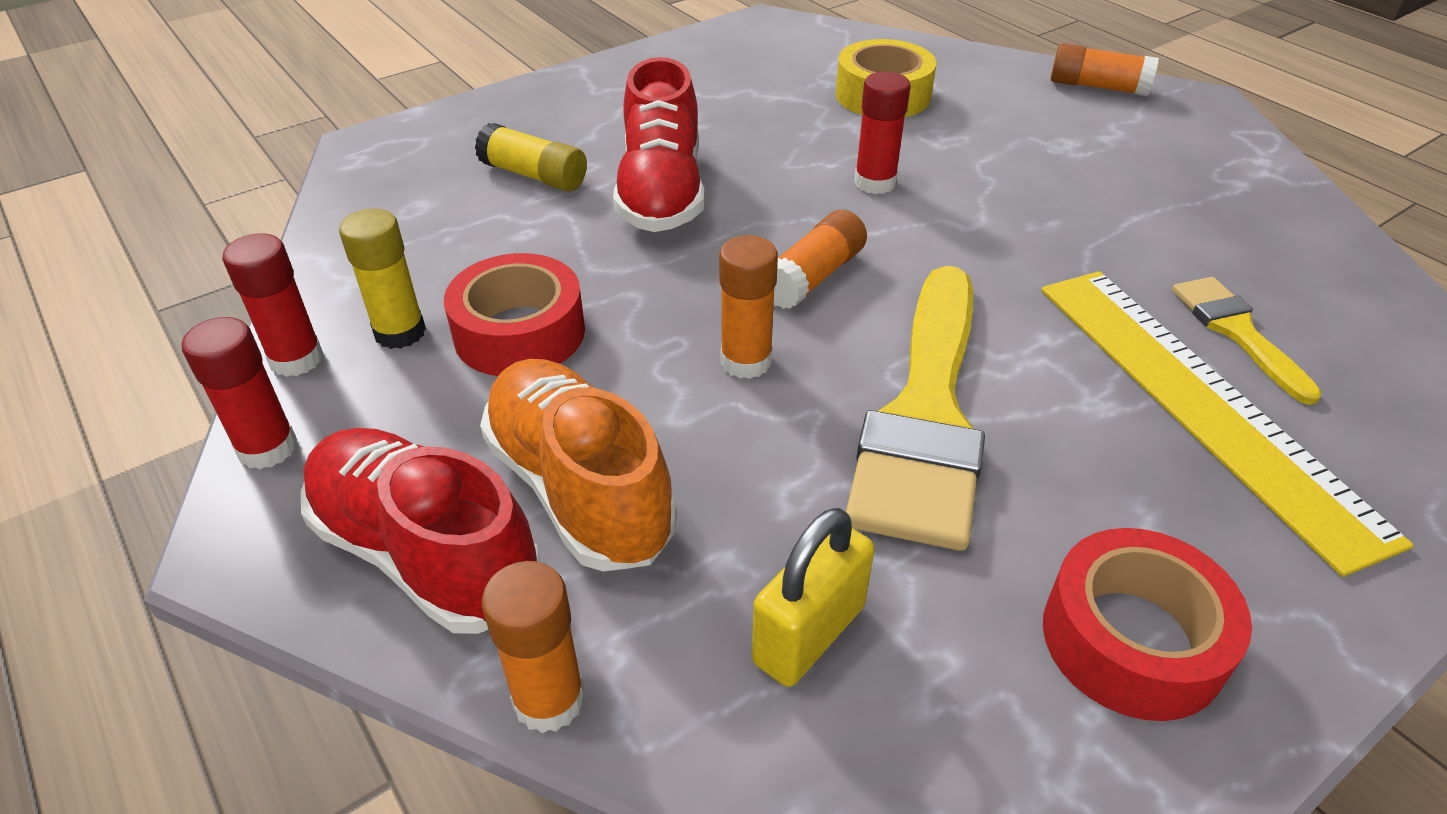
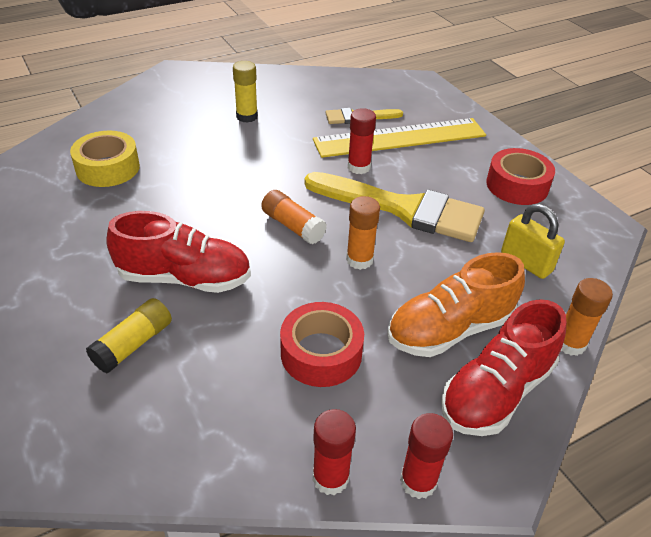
camera: 85 degrees left, 0 degrees up
(400, 332) = (310, 417): yellow glue stick -> yellow glue stick (247, 116)
(875, 183) = (208, 189): red glue stick -> red glue stick (359, 167)
(1097, 87) = (142, 95): orange glue stick -> none

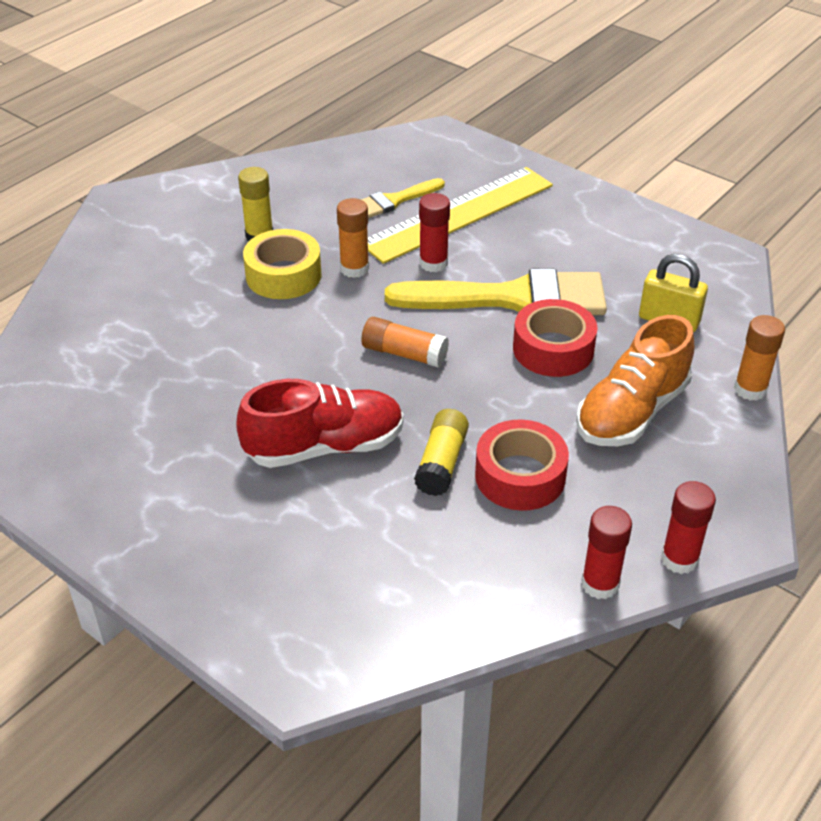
camera: 20 degrees left, 0 degrees up
(108, 168) = (135, 349): yellow tape -> yellow tape (283, 275)
(133, 344) = (320, 531): yellow glue stick -> yellow glue stick (441, 463)
(359, 260) = (499, 369): orange glue stick -> orange glue stick (354, 269)
(496, 391) = (706, 456): red shoe -> none
(517, 185) = (616, 236): red tape -> red tape (553, 349)

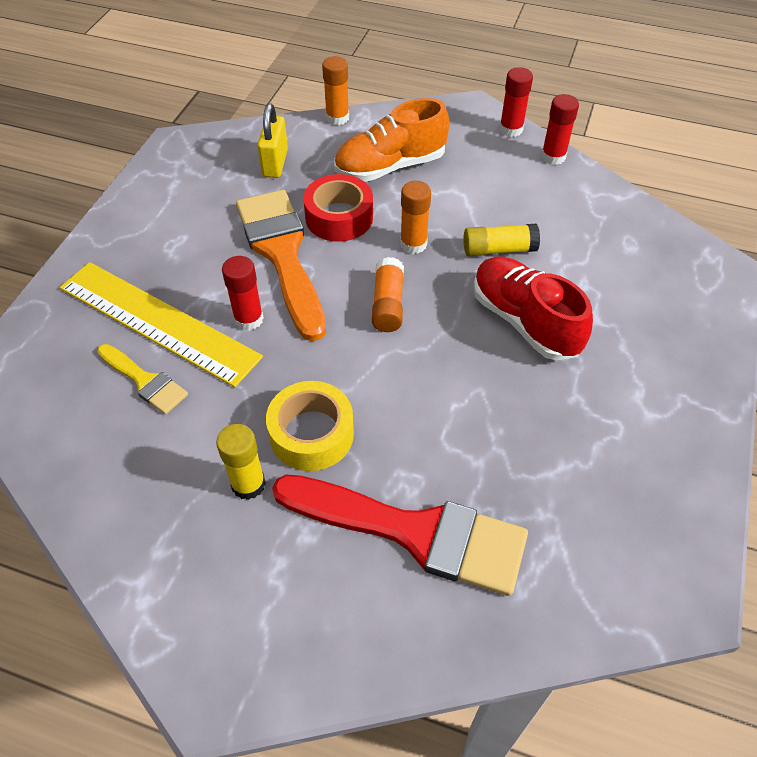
camera: 110 degrees left, 10 degrees up
(156, 307) = (413, 532): none -> red brush
(354, 269) = (279, 377): orange glue stick -> orange glue stick (413, 244)
(511, 298) = (282, 255): yellow brush -> orange brush
(520, 476) = (486, 207): red tape -> none
(631, 412) = (390, 167): orange shoe -> orange shoe turned 135 degrees clockwise

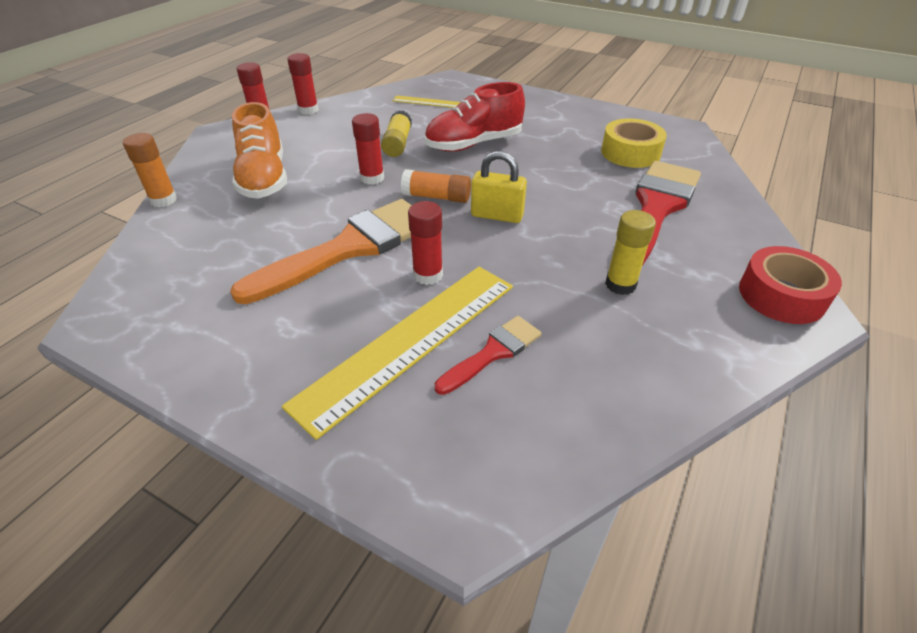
camera: 80 degrees left, 10 degrees down
(144, 381) = (492, 353): yellow brush -> red brush
(275, 163) = (203, 244): yellow padlock -> yellow padlock (497, 215)
(282, 255) = (348, 248): orange brush -> orange brush turned 150 degrees clockwise
(311, 434) = (568, 247): yellow tape -> yellow tape (630, 153)
(339, 217) = (315, 212): red tape -> red tape (781, 295)
(413, 244) = (372, 178): orange glue stick -> red glue stick
(628, 256) = (427, 102): none -> yellow ruler

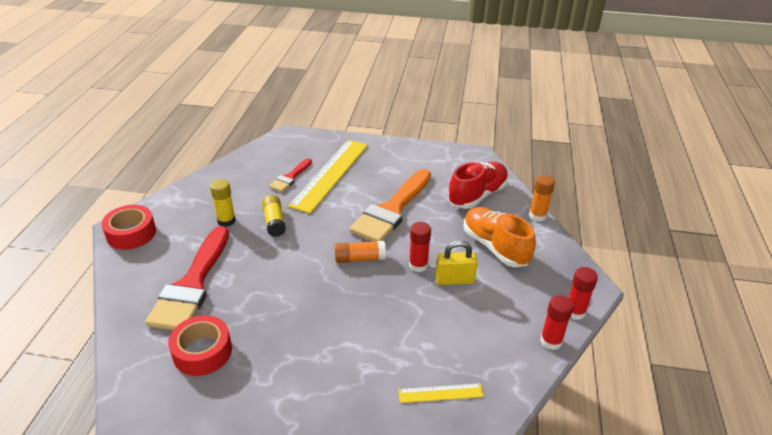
camera: 160 degrees right, 5 degrees down
(397, 144) = (425, 310): yellow glue stick -> yellow glue stick (274, 222)
(428, 275) = (337, 204): red glue stick -> none
(474, 144) = (356, 327): red shoe -> red shoe (477, 195)
(497, 215) = (310, 252): yellow padlock -> yellow padlock (454, 280)
(630, 153) = (202, 352): yellow tape -> red tape

